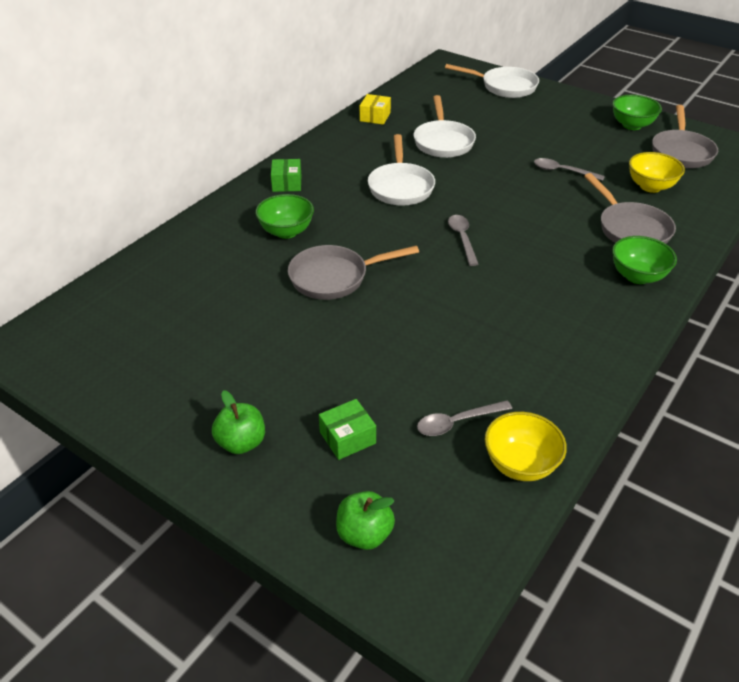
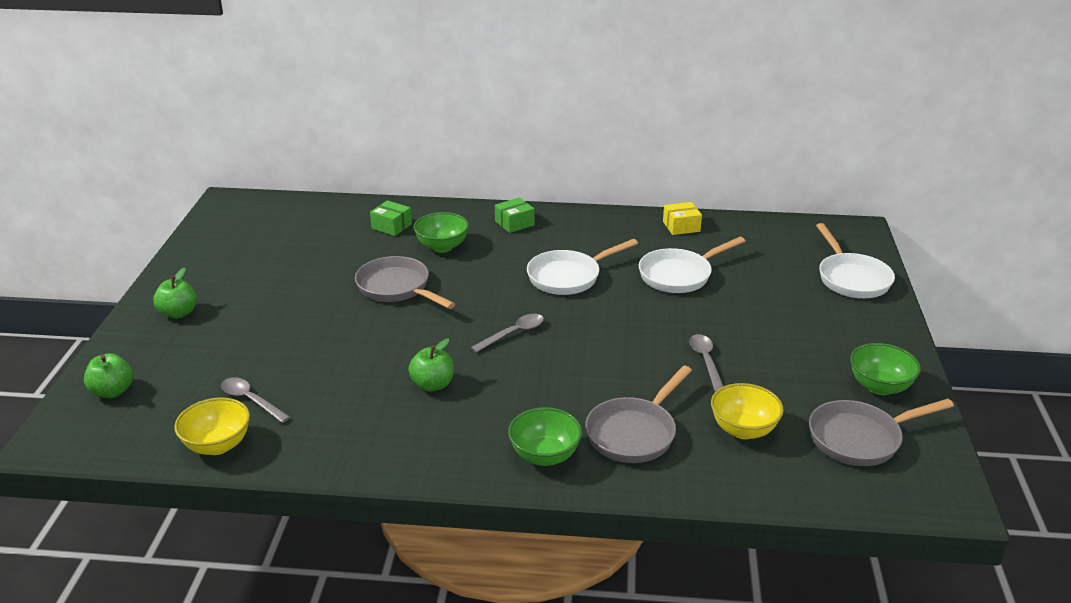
camera: 60 degrees right, 10 degrees down
(347, 437) = (206, 354): green box -> green box (391, 226)
(508, 302) = (432, 385): none -> green apple

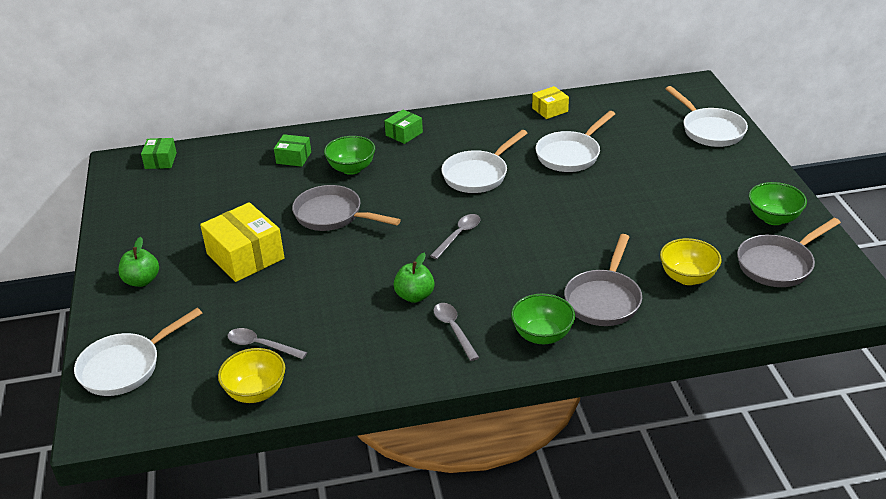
camera: 15 degrees left, 5 degrees up
(112, 391) = (126, 367): green apple -> white pan
(265, 206) = (160, 161): none -> green box
(289, 310) = (245, 256): none -> yellow box
(706, 361) = (630, 226): grey spoon -> grey spoon (453, 329)

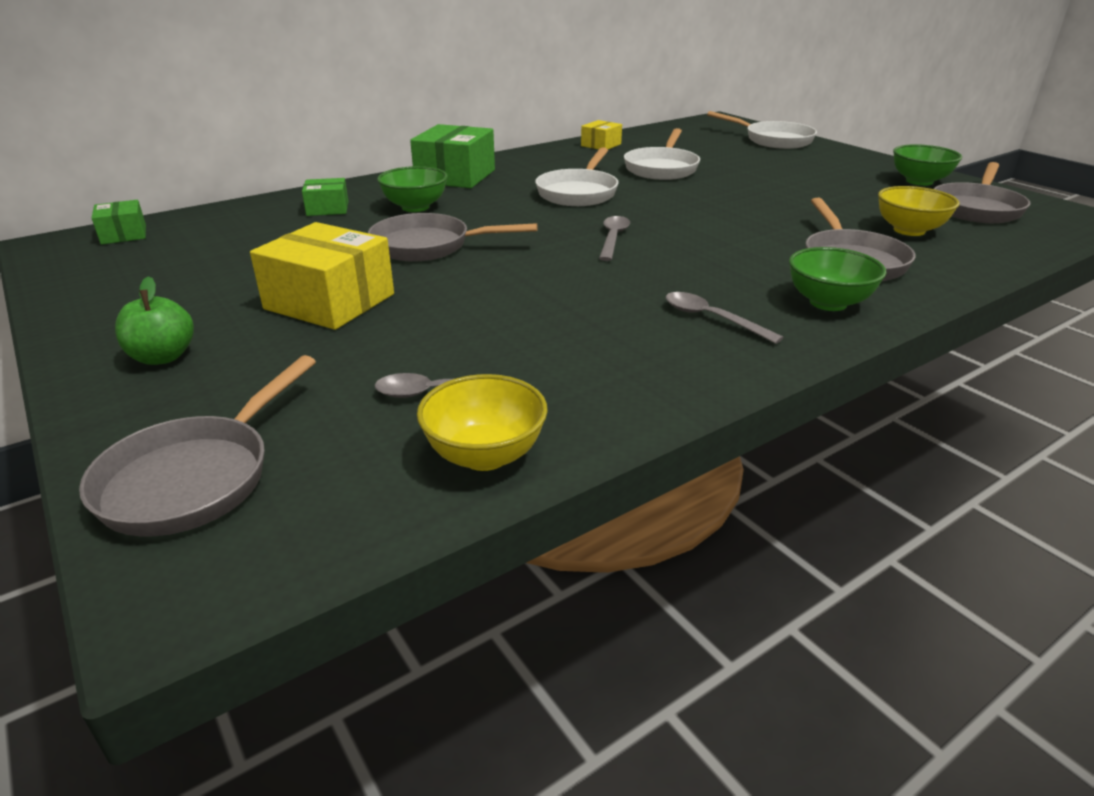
camera: 25 degrees left, 5 degrees down
(126, 367) = (195, 477): white pan -> grey pan
(404, 134) = (455, 176): green box -> green box, size x1.86
(414, 296) = (620, 297): green apple -> none

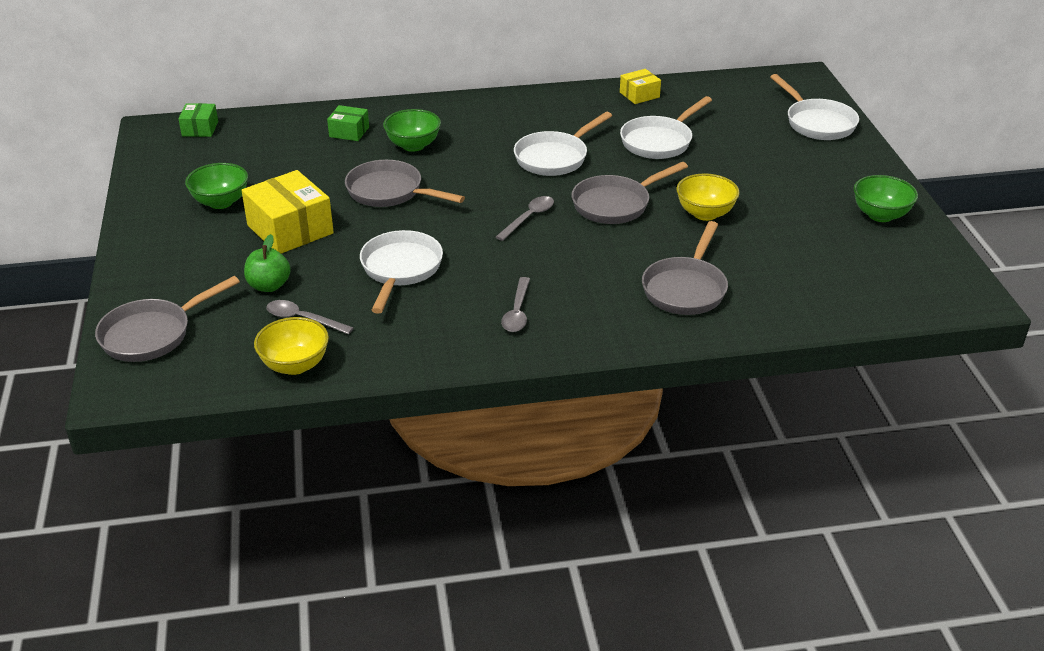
camera: 25 degrees right, 5 degrees up
(163, 357) = (174, 249): green apple -> green apple (269, 286)
(455, 176) = (474, 112): green box -> none
(520, 310) = (400, 270): none -> white pan
(712, 319) = (517, 312): grey spoon -> grey spoon turned 150 degrees counterclockwise
(828, 303) = (615, 321): green bowl -> green bowl (221, 202)
(909, 230) = (780, 270): yellow bowl -> yellow bowl (705, 213)
(976, 208) = (882, 261): grey pan -> grey pan (615, 204)

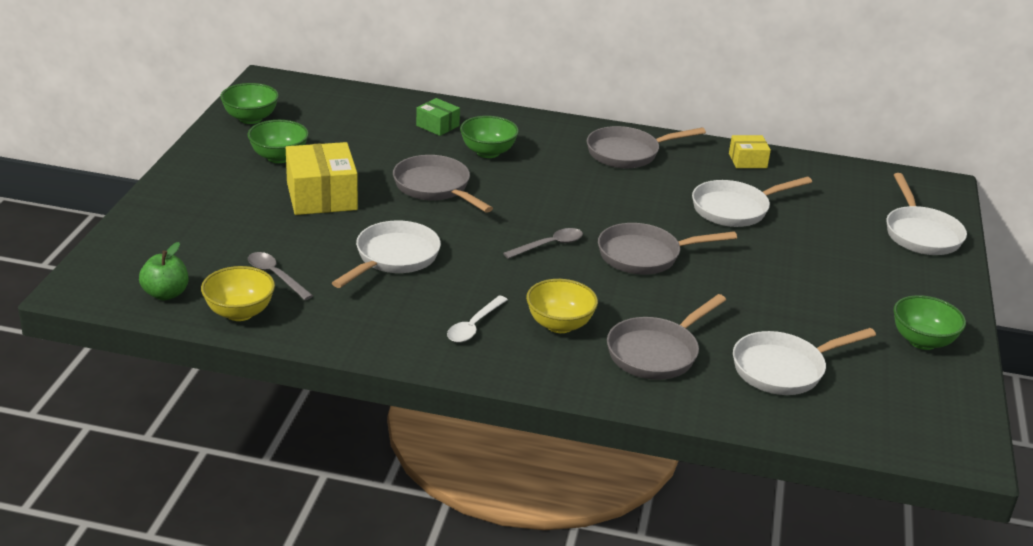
camera: 20 degrees right, 5 degrees down
(152, 334) = (140, 251): grey pan -> grey pan (628, 153)
(164, 171) = (250, 118): none -> green bowl
(200, 129) = (307, 91): green box -> none
(269, 286) = (267, 239): green apple -> green apple (166, 294)
(517, 312) = (474, 326): grey spoon -> white spoon
(555, 157) = (616, 197): white pan -> white pan (784, 369)
(705, 213) = (731, 288): yellow bowl -> yellow bowl (559, 325)

